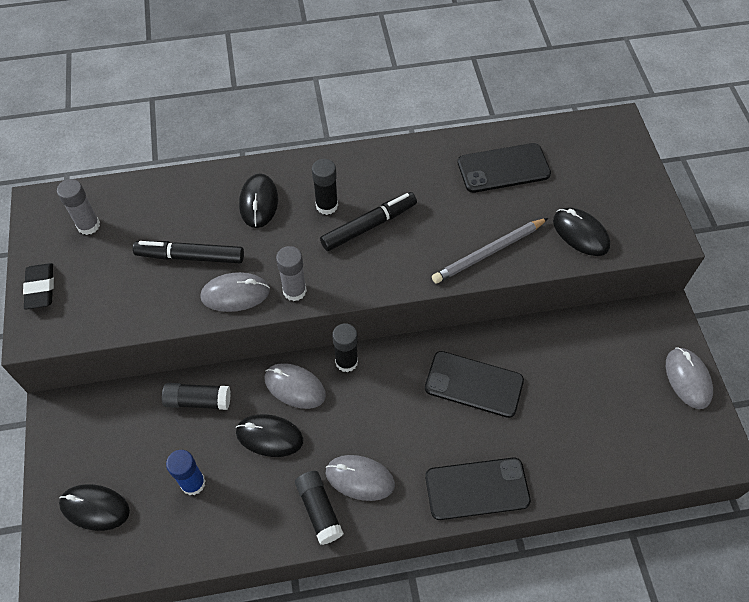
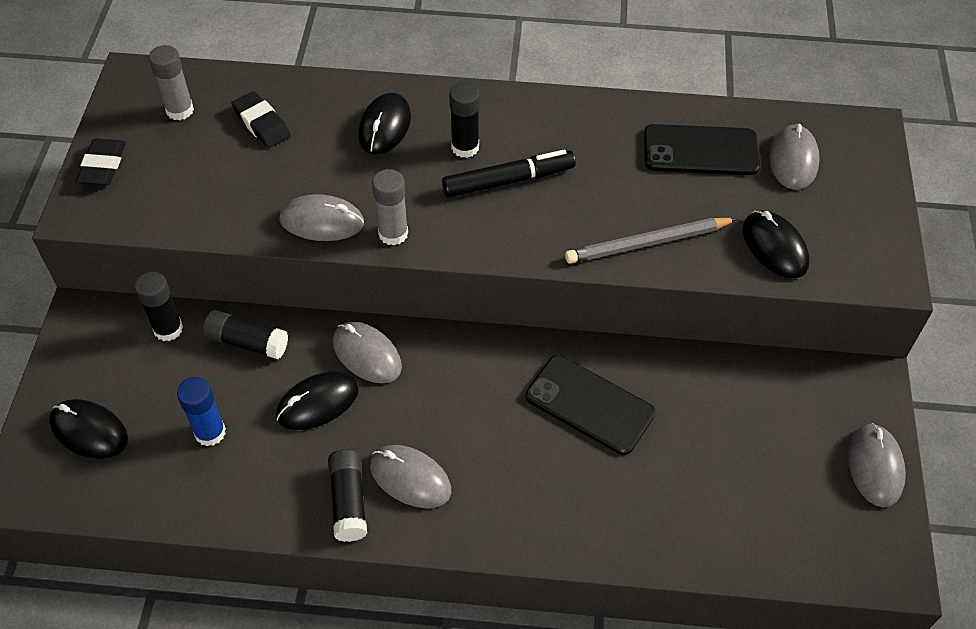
camera: 15 degrees right, 5 degrees down
(159, 222) = (261, 124): none -> black eraser
(190, 257) = (284, 169): black marker -> none
(269, 436) = (317, 403): black mouse -> black mouse turned 60 degrees counterclockwise
(346, 362) = (439, 341): black glue stick -> black glue stick (168, 329)
(477, 489) = (552, 527): black phone -> none
(572, 161) = (793, 160): none -> grey mouse

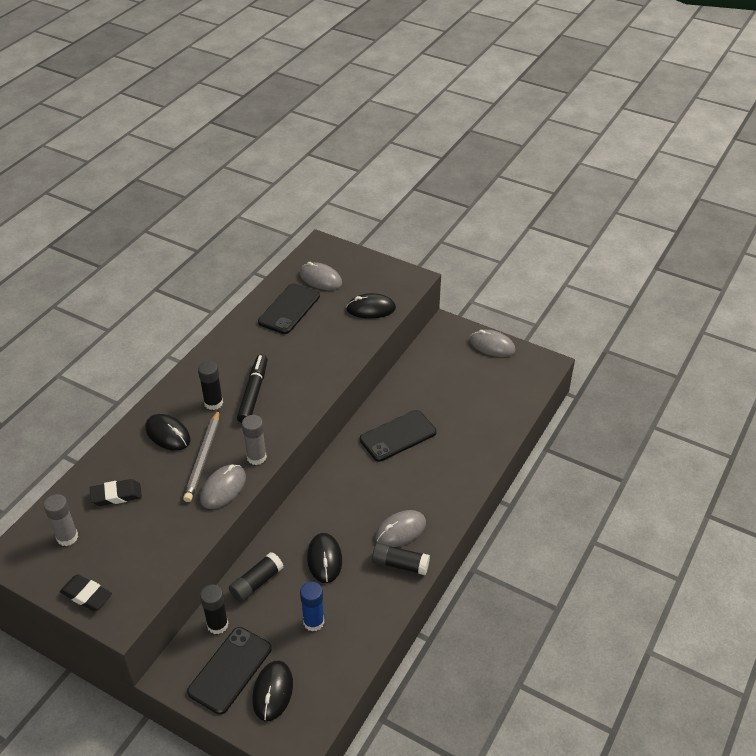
camera: 65 degrees left, 10 degrees down
(89, 431) = (273, 692): black mouse -> black mouse turned 45 degrees counterclockwise
(107, 371) = (230, 670): none -> black phone
(367, 354) = (304, 524): grey mouse -> none
(648, 243) = (337, 353): grey pencil -> grey pencil (203, 457)

